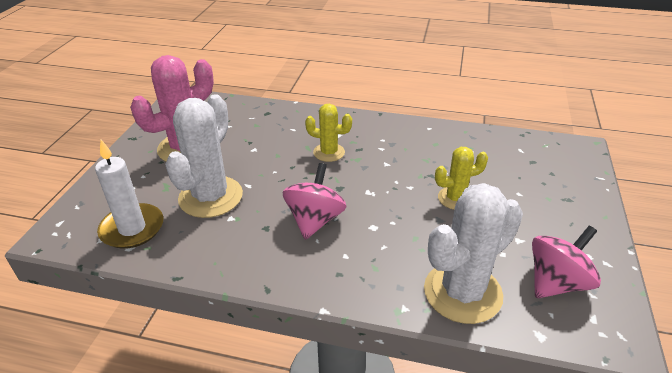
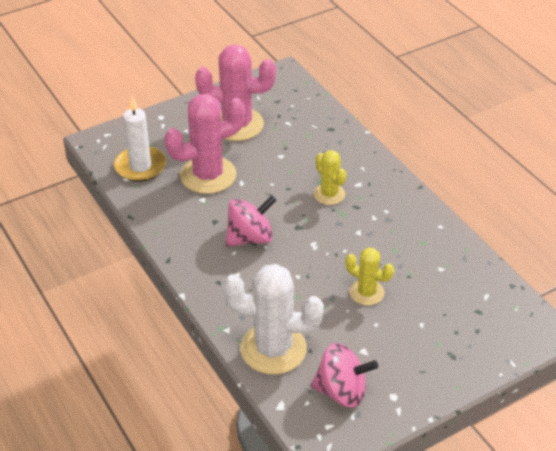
camera: 45 degrees right, 5 degrees up
(210, 197) = (208, 175): white cactus -> pink cactus

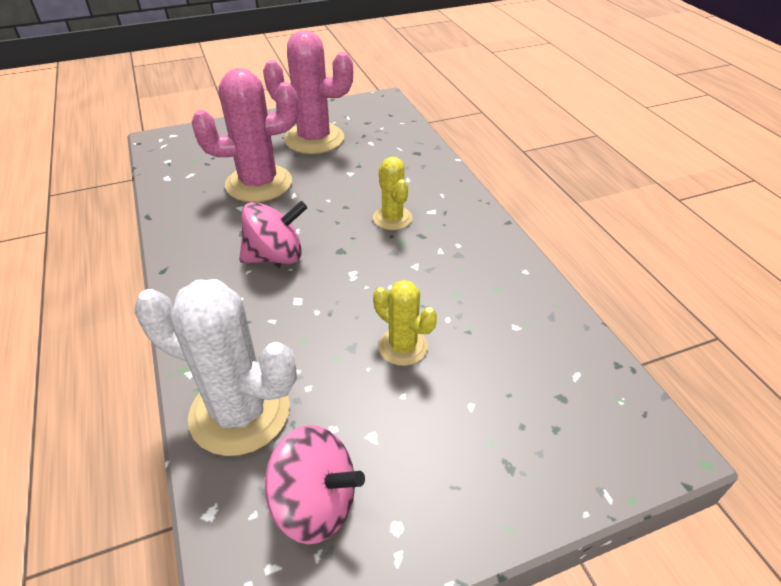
camera: 10 degrees right, 0 degrees up
(140, 166) = (189, 167): white candle -> none

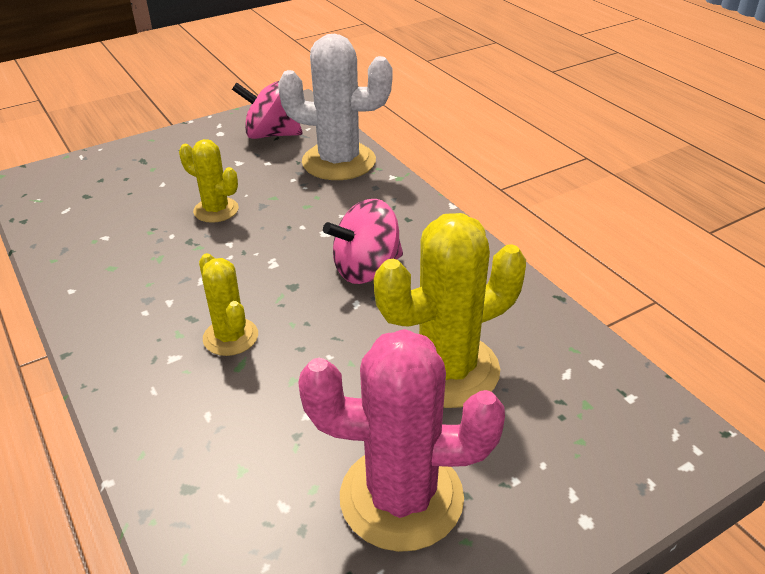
camera: 170 degrees right, 5 degrees down
(259, 183) = (447, 370): pink cactus -> yellow cactus

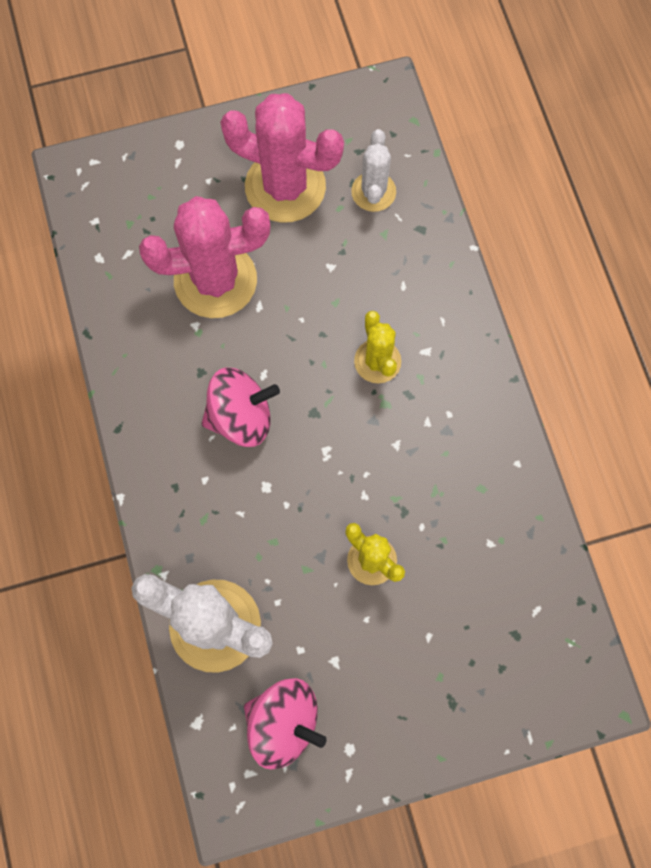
camera: 165 degrees left, 35 degrees up
(266, 522) = (373, 192): none -> white cactus
(447, 370) = (215, 280): yellow cactus -> pink cactus

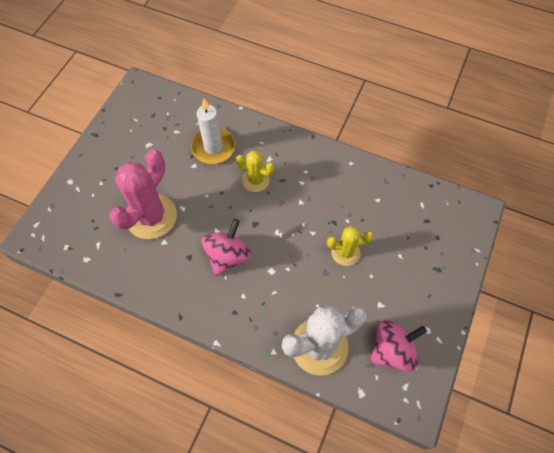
camera: 50 degrees left, 10 degrees down
(285, 187) = (138, 155): pink cactus -> none
(373, 192) = (177, 123): white cactus -> none
(378, 267) = (213, 147): none -> white candle

